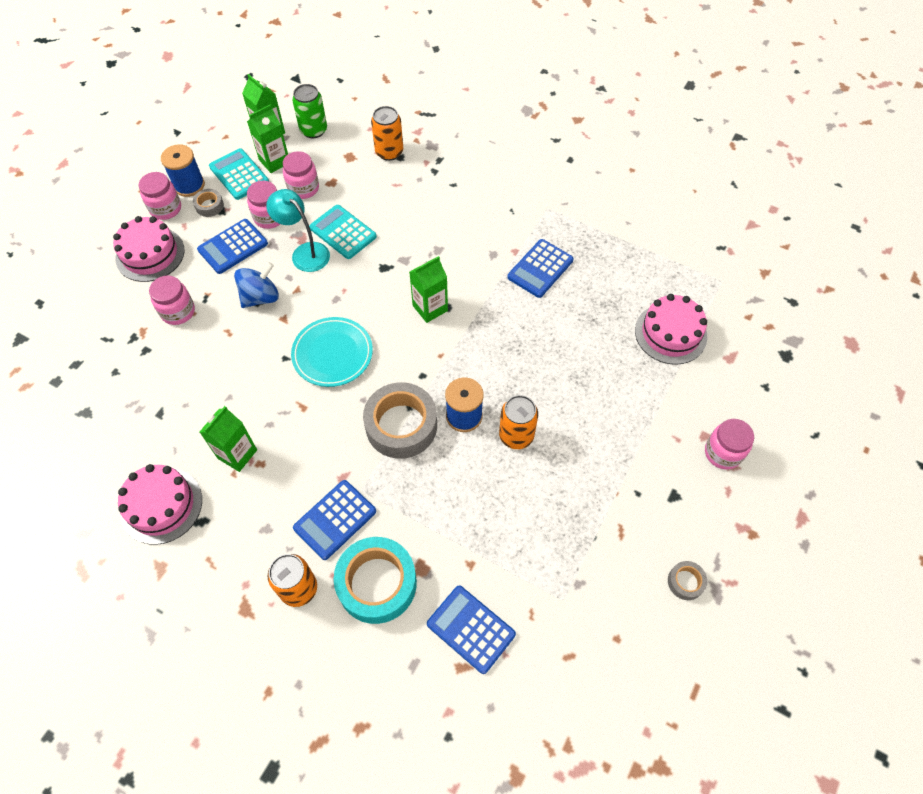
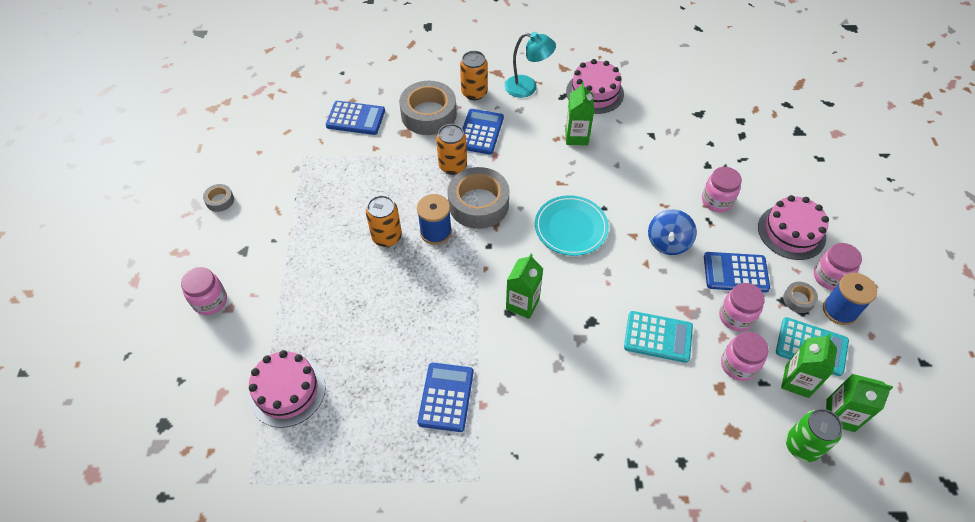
camera: 150 degrees right, 5 degrees down
(233, 247) = (735, 272): blue calculator -> blue calculator turned 105 degrees counterclockwise
(305, 252) = (672, 299): turquoise lamp -> turquoise lamp (527, 87)
(377, 583) = (428, 114): turquoise tape -> grey tape
(389, 152) = (698, 462): orange can -> orange can (453, 166)

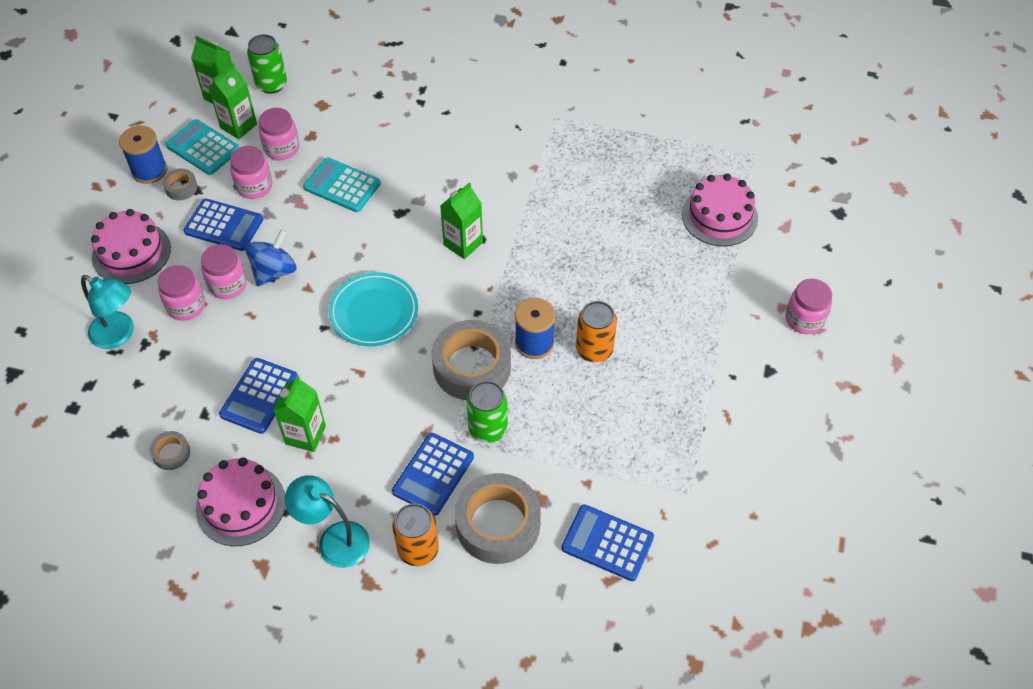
camera: 165 degrees left, 0 degrees up
(220, 200) = (803, 447): grey tape -> grey tape (171, 453)
(446, 397) = (566, 180): blue calculator -> blue calculator (259, 396)
(453, 166) = (488, 428): orange can -> green can
(749, 170) = (119, 334): none -> turquoise lamp
(829, 277) = (131, 201): pink jar -> pink jar (228, 285)

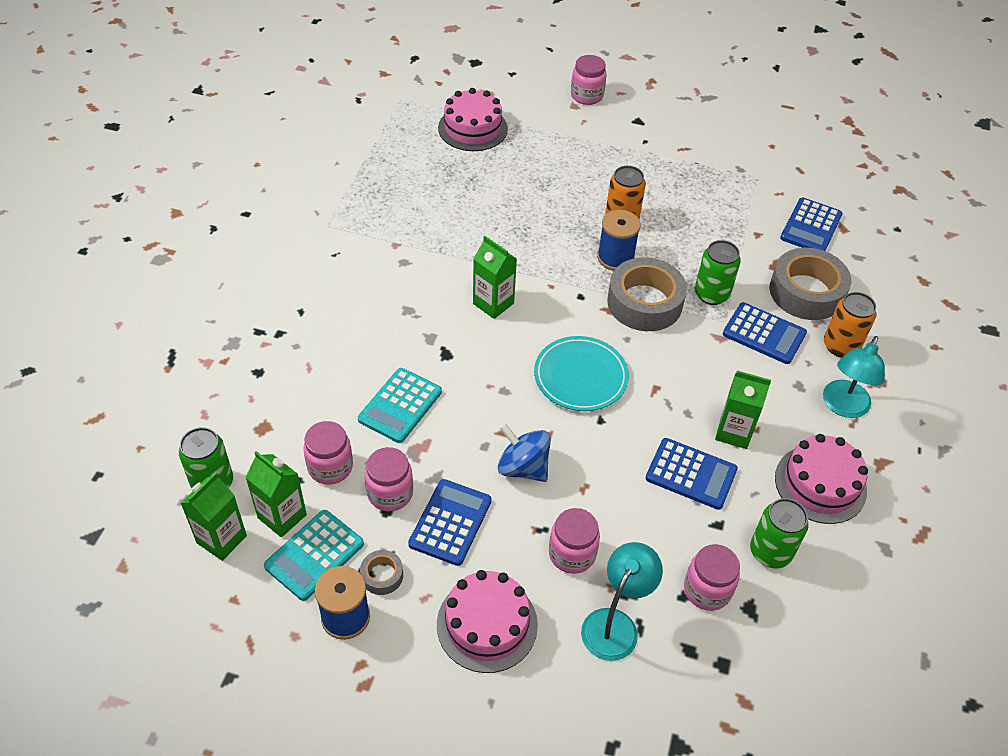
camera: 90 degrees left, 5 degrees down
(171, 453) = (770, 552): grey tape -> green can
(228, 285) = (541, 512): pink jar -> pink jar (707, 590)

